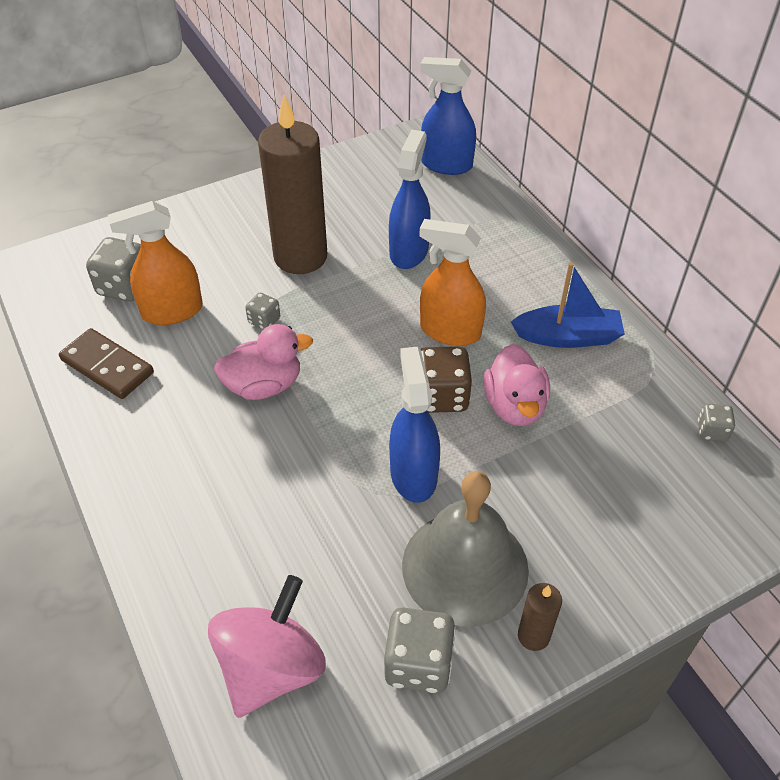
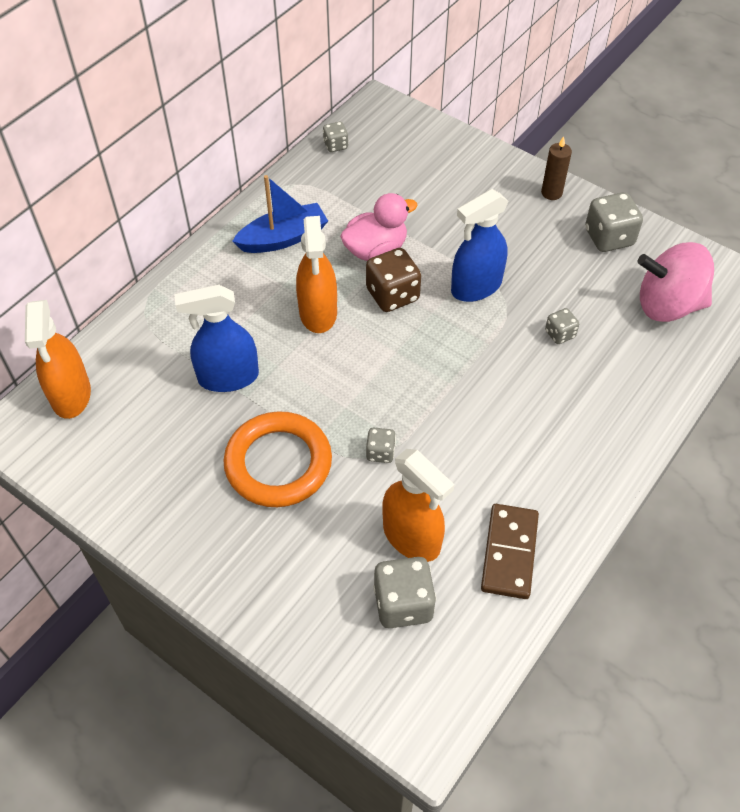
camera: 115 degrees left, 5 degrees up
(264, 385) = (454, 416): pink duck -> none
(300, 257) = (278, 463): brown candle -> orange ring
(301, 522) = (560, 334): none -> grey dice
(446, 164) = (71, 395): blue spray bottle -> orange spray bottle
(465, 567) = (529, 236): grey bell -> none
(568, 337) = (283, 238): blue boat -> blue boat turned 90 degrees clockwise

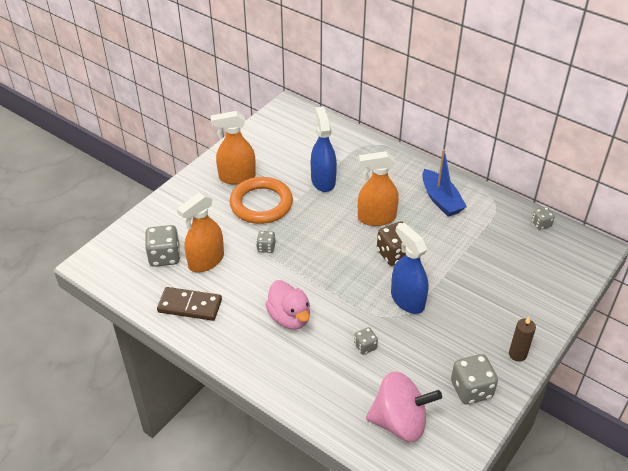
camera: 90 degrees right, 10 degrees down
(71, 395) = (310, 123): orange spray bottle -> orange spray bottle (237, 177)
(376, 250) = (436, 246): pink duck -> pink duck (289, 318)
(667, 305) = (400, 422): pink spinning top -> pink spinning top turned 90 degrees clockwise

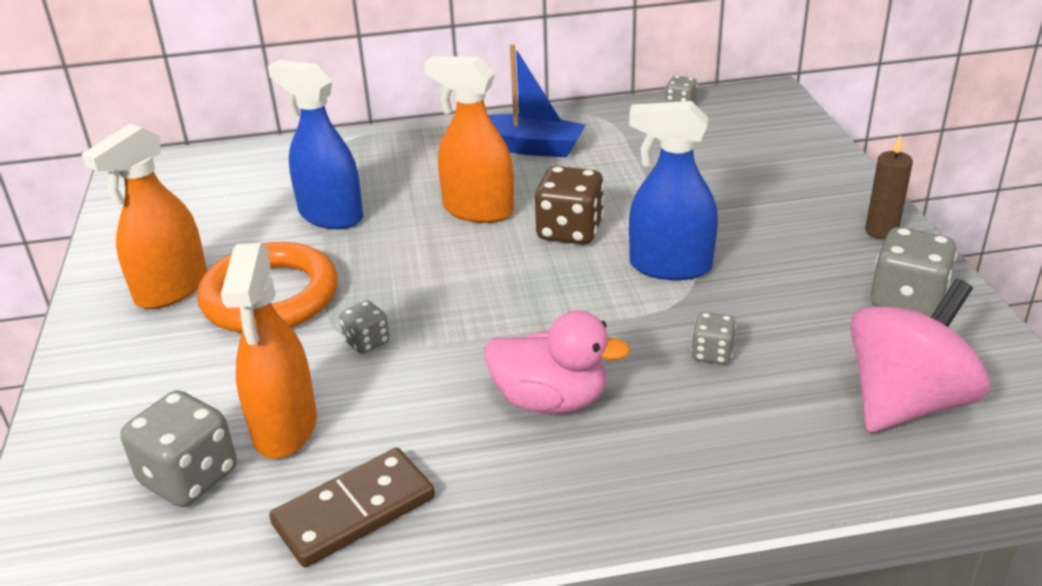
camera: 45 degrees left, 10 degrees down
(376, 218) = (478, 210): orange spray bottle -> orange spray bottle turned 75 degrees clockwise

